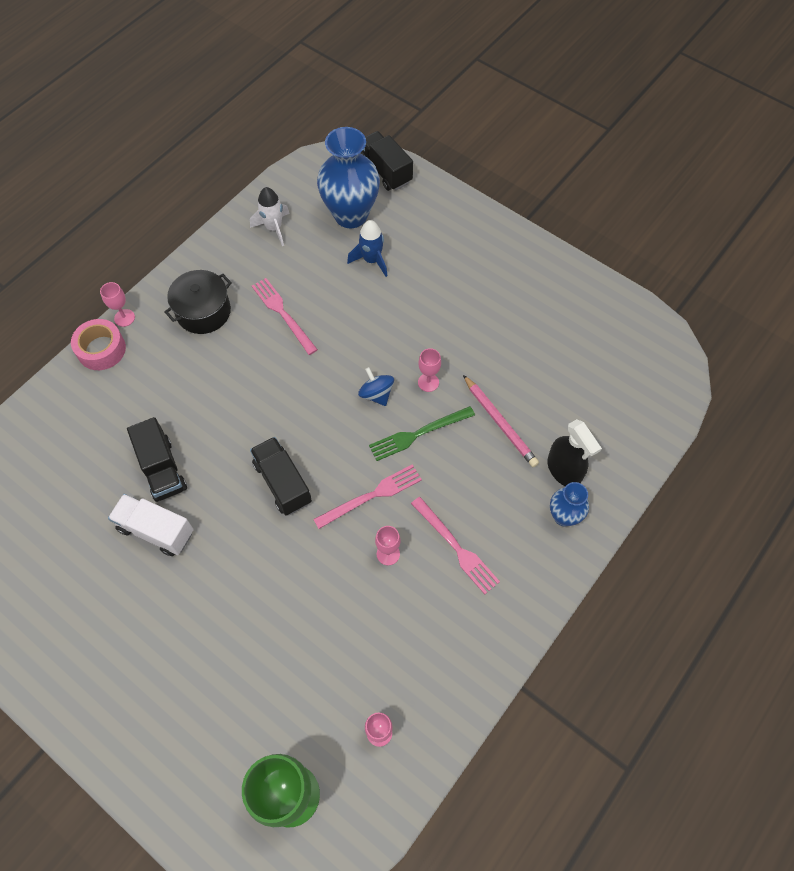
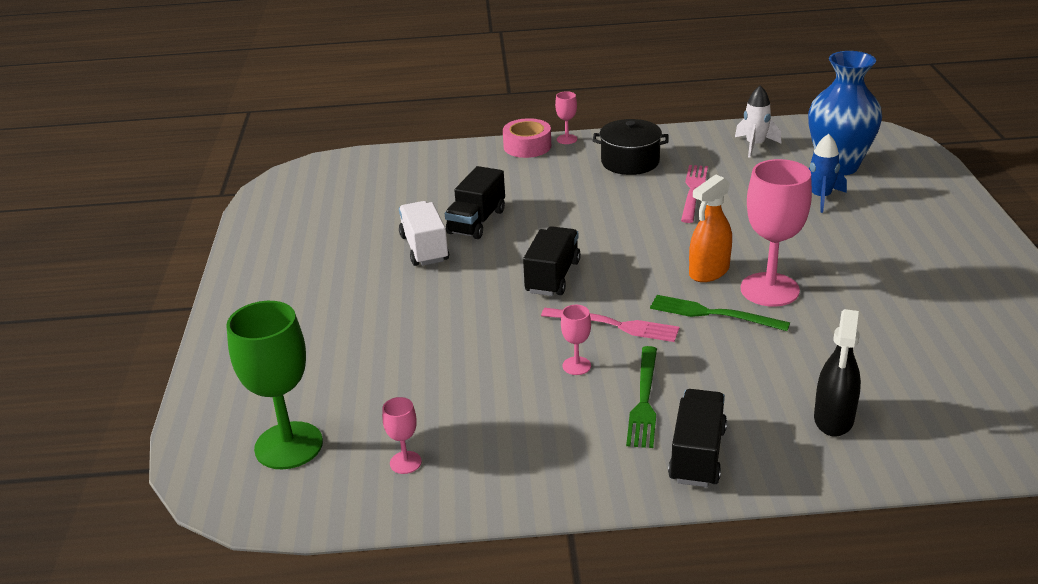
camera: 50 degrees right, 30 degrees down
(376, 394) = (709, 272): blue spinning top -> orange spray bottle
(385, 171) = (911, 156): black truck -> black truck (697, 455)
(428, 382) = (769, 290): pink goblet -> pink goblet, size x2.19
(456, 547) = (644, 400): pink fork -> green fork
(500, 423) = (807, 351): pink pencil -> none
(563, 516) = (787, 448): blue vase -> none

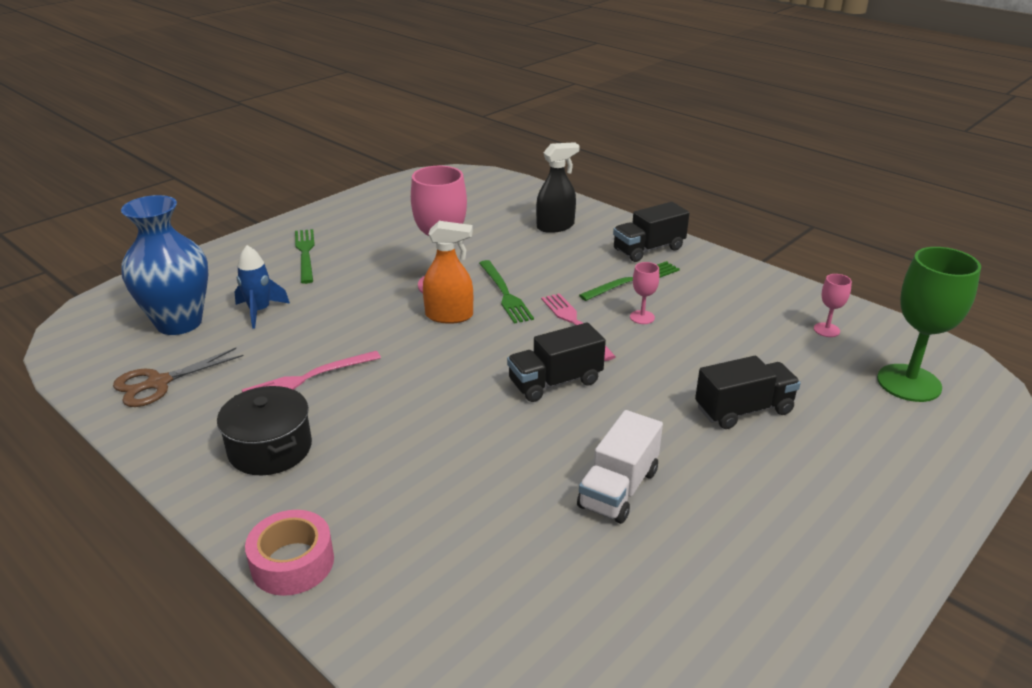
camera: 135 degrees left, 0 degrees up
(476, 222) = (525, 485): black truck -> black truck (743, 410)
(567, 139) = (240, 536): pink goblet -> none
(755, 145) = (158, 383): white rocket -> brown scissors
(919, 244) = (305, 254): none -> green fork

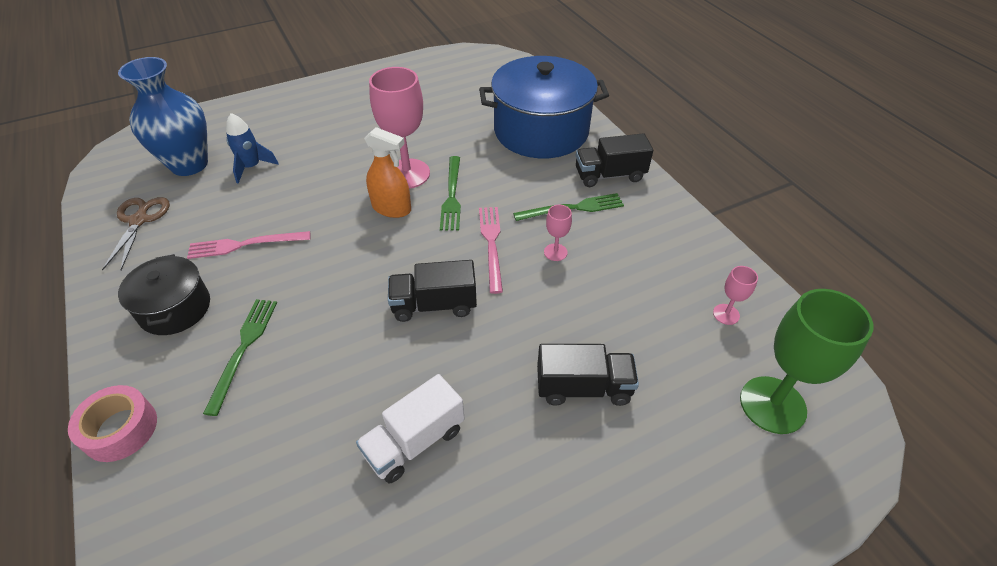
camera: 20 degrees right, 15 degrees up
(158, 383) = (139, 220): brown scissors -> brown scissors turned 105 degrees clockwise
(305, 254) = (321, 116): green fork -> green fork (243, 349)
(555, 226) = (541, 131): black spray bottle -> blue pot

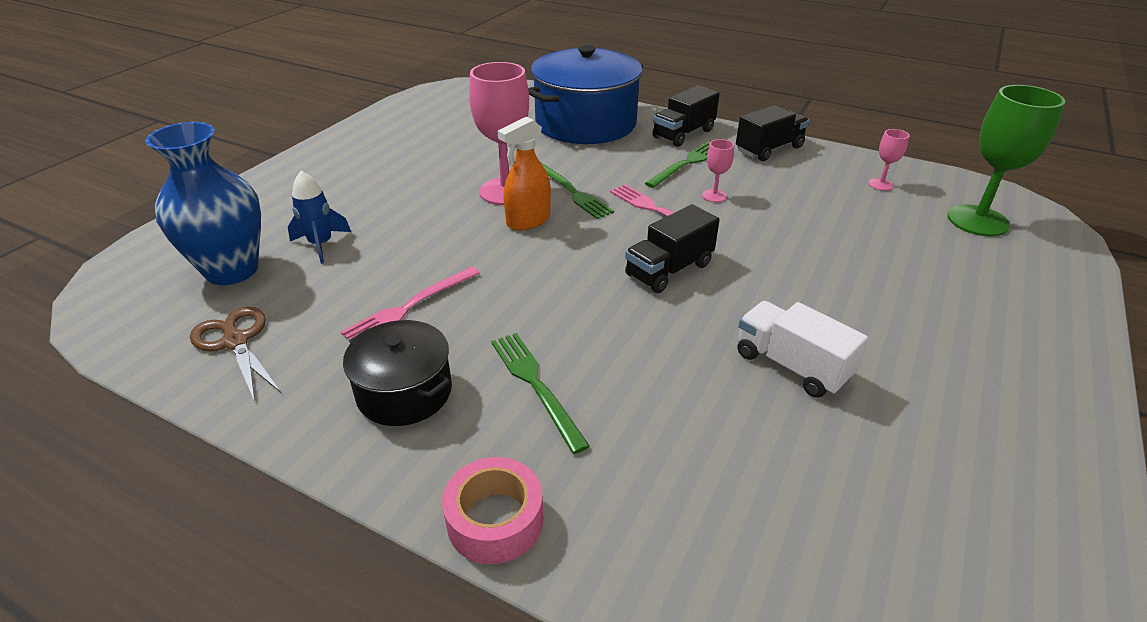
camera: 35 degrees left, 10 degrees down
(392, 208) = (528, 220): orange spray bottle -> orange spray bottle turned 150 degrees clockwise
(414, 441) = (791, 366): white truck -> white truck turned 120 degrees clockwise
(583, 387) = (857, 268): black truck -> black truck (769, 149)

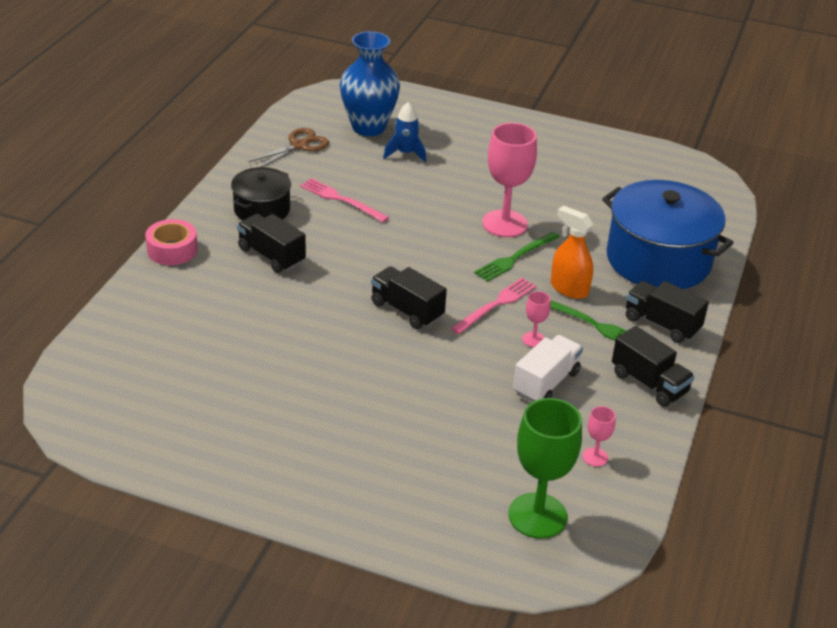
camera: 80 degrees right, 0 degrees up
(528, 220) = (461, 238): orange spray bottle -> orange spray bottle (569, 288)
(536, 385) = (271, 256): green fork -> black truck
(791, 366) = (300, 363): white truck -> white truck (546, 383)

